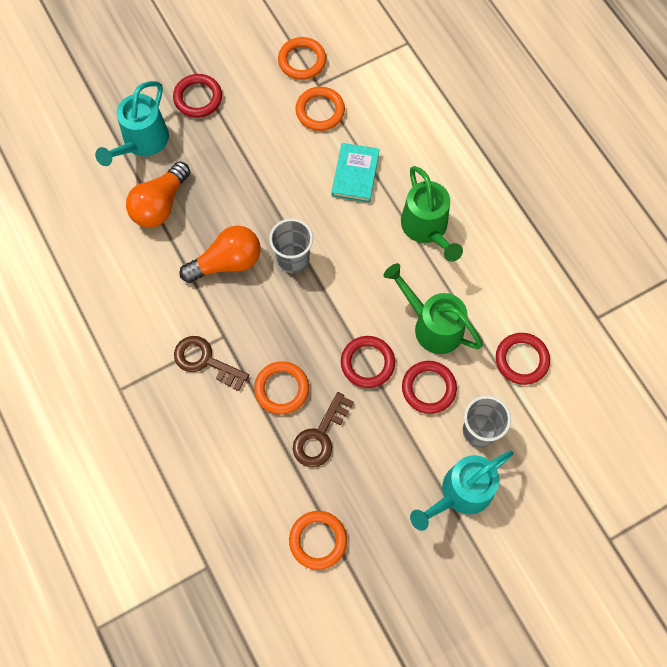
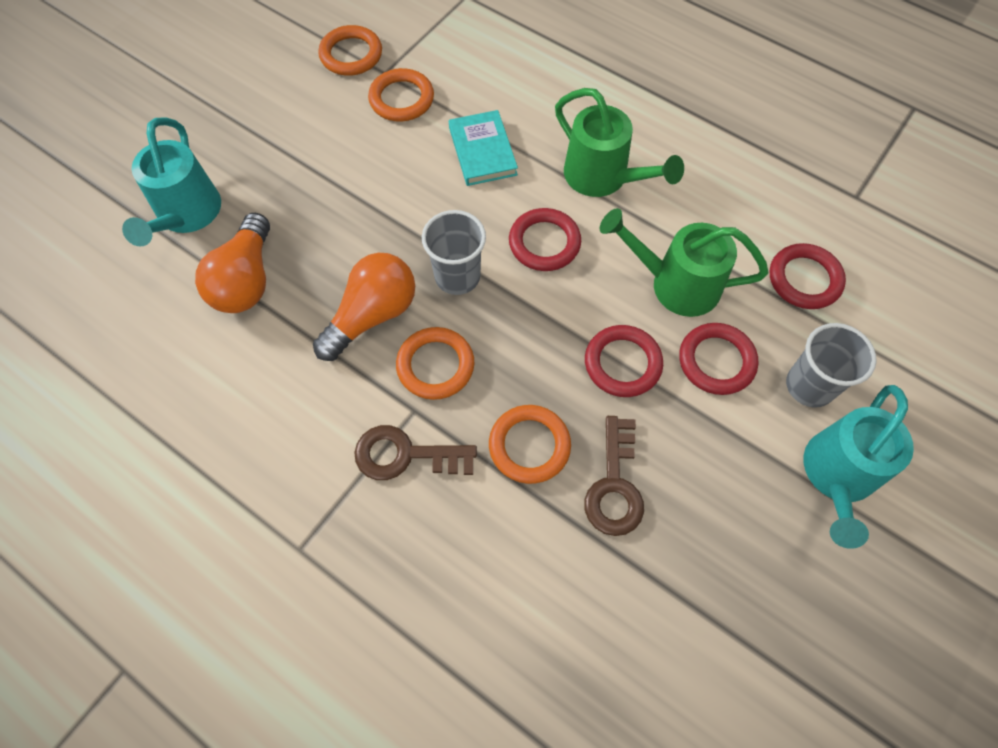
camera: 25 degrees left, 5 degrees down
(198, 98) = (239, 138): red ring -> red ring (544, 243)
(318, 540) = (693, 634): orange ring -> orange ring (435, 365)

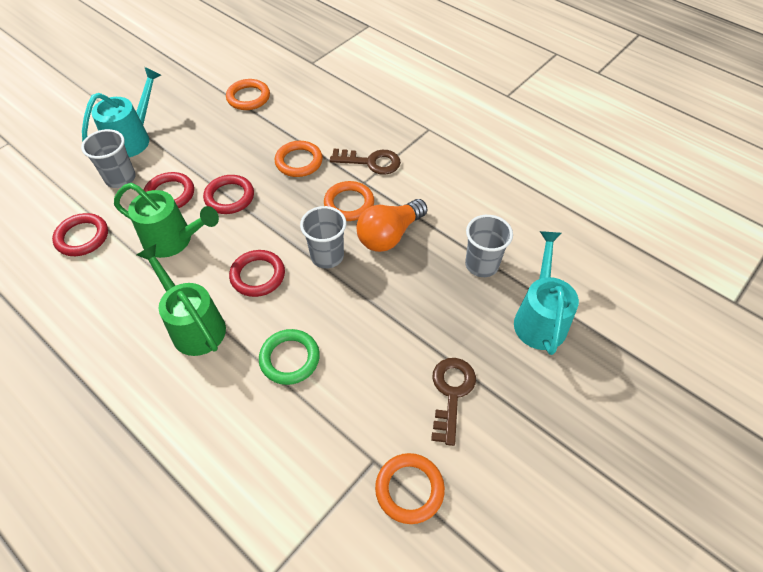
camera: 175 degrees left, 10 degrees down
(246, 280) = (481, 265): orange light bulb -> grey cup
(401, 99) = (358, 423): orange ring -> orange ring (248, 97)
(482, 151) = (290, 358): turquoise book -> green ring
(614, 486) = (256, 142): brown key -> brown key (451, 393)

